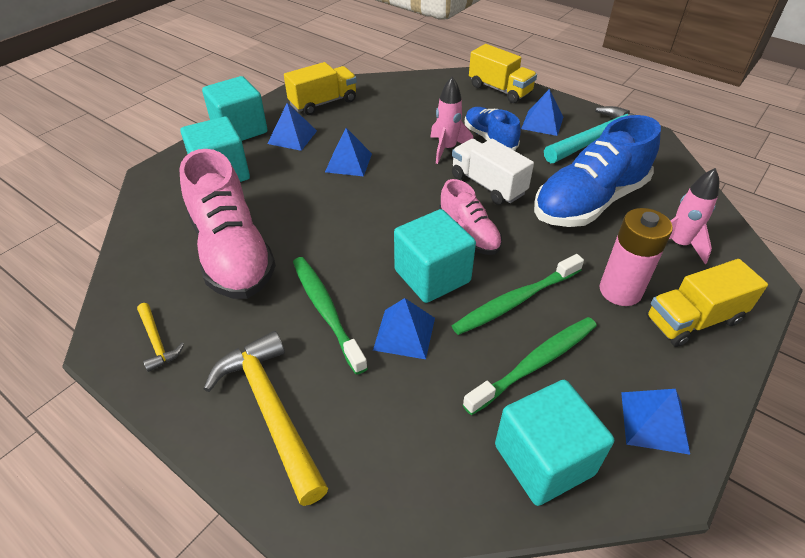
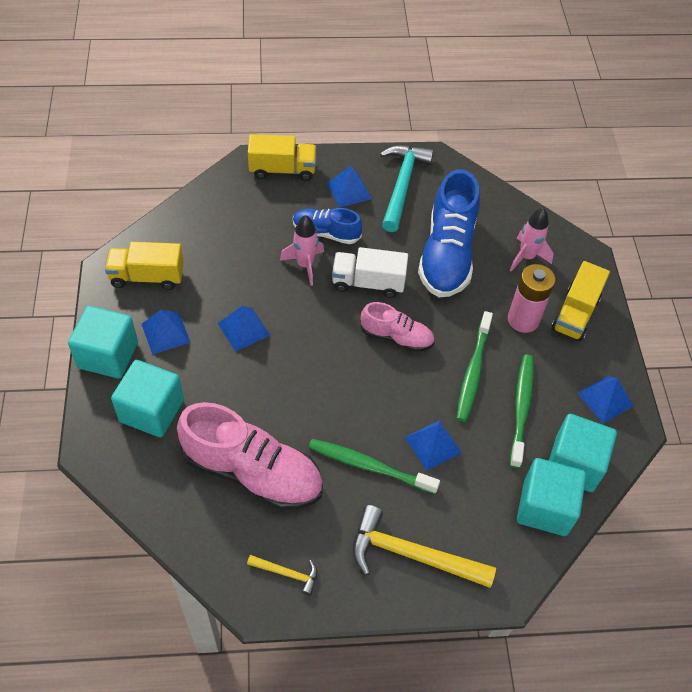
camera: 45 degrees left, 10 degrees up
(323, 103) = (147, 277): yellow truck -> yellow truck turned 105 degrees counterclockwise
(432, 276) = (407, 389): turquoise cube -> turquoise cube (545, 507)

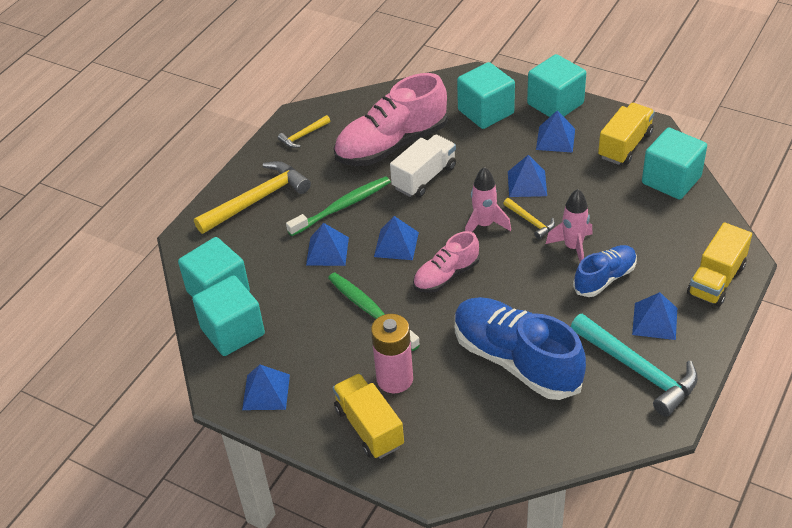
camera: 130 degrees right, 10 degrees down
(179, 230) = (671, 180): none -> turquoise cube
(292, 306) = (530, 221): none -> yellow hammer
(368, 283) = (521, 283): white truck -> white truck (424, 177)
(386, 393) = (396, 244): none -> blue pyramid
(521, 408) = (309, 325): green toothbrush -> none
(526, 257) = (467, 427): pink rocket -> pink rocket (484, 225)

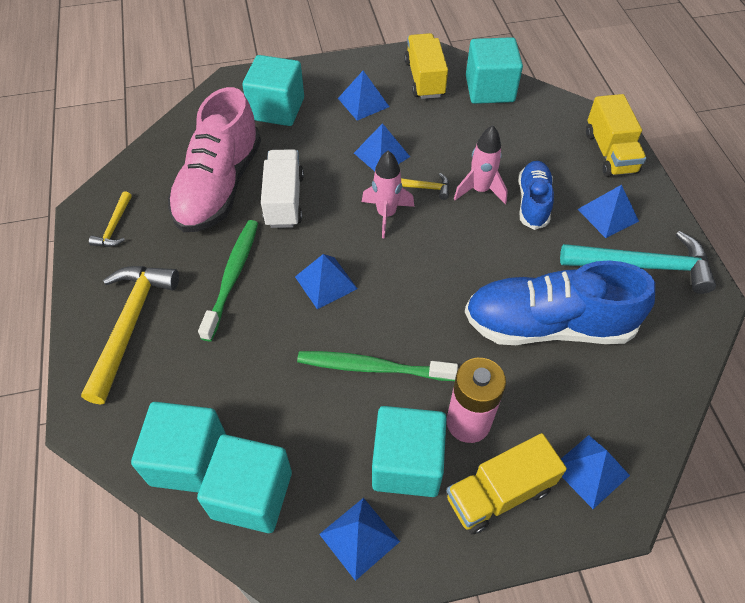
camera: 45 degrees left, 10 degrees up
(327, 251) = (264, 333): blue pyramid -> blue pyramid (590, 471)
(369, 427) = (499, 493): yellow truck -> yellow truck turned 45 degrees counterclockwise
(446, 276) = (404, 284): pink shoe -> none
(555, 104) = (330, 72): turquoise cube -> turquoise cube (407, 463)

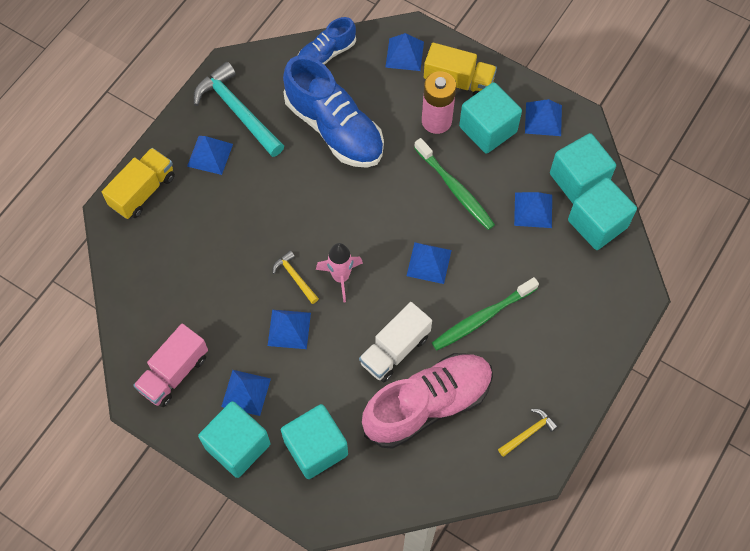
camera: 135 degrees left, 10 degrees up
(130, 325) = (572, 337): yellow hammer -> none
(273, 414) = (533, 210): none -> blue pyramid
(424, 79) = (174, 373): yellow truck -> pink truck
(480, 190) = (261, 241): pink rocket -> none
(489, 89) = (142, 317): turquoise cube -> turquoise cube (237, 446)
(533, 202) = (240, 203): blue shoe -> blue shoe (326, 54)

